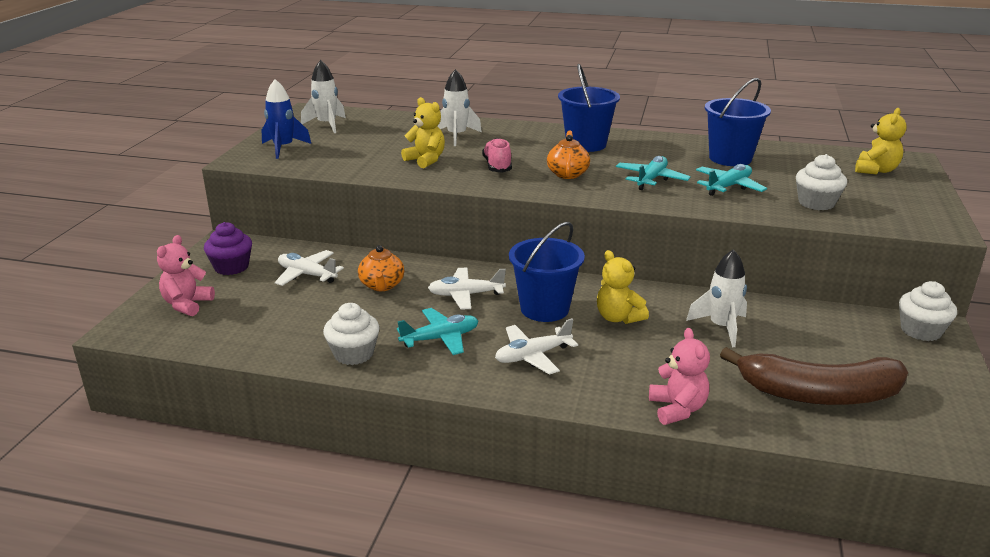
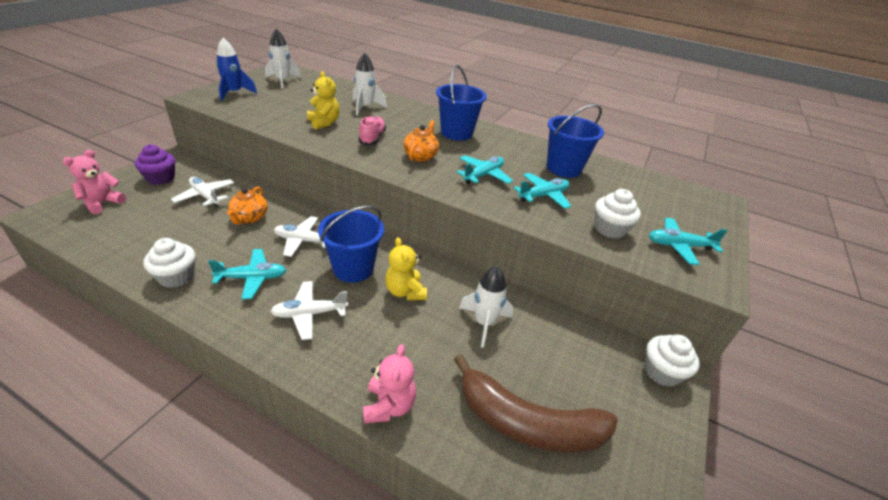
camera: 10 degrees right, 10 degrees up
(875, 170) = (684, 206): yellow teddy bear -> none
(892, 205) = (679, 246): none -> turquoise plane

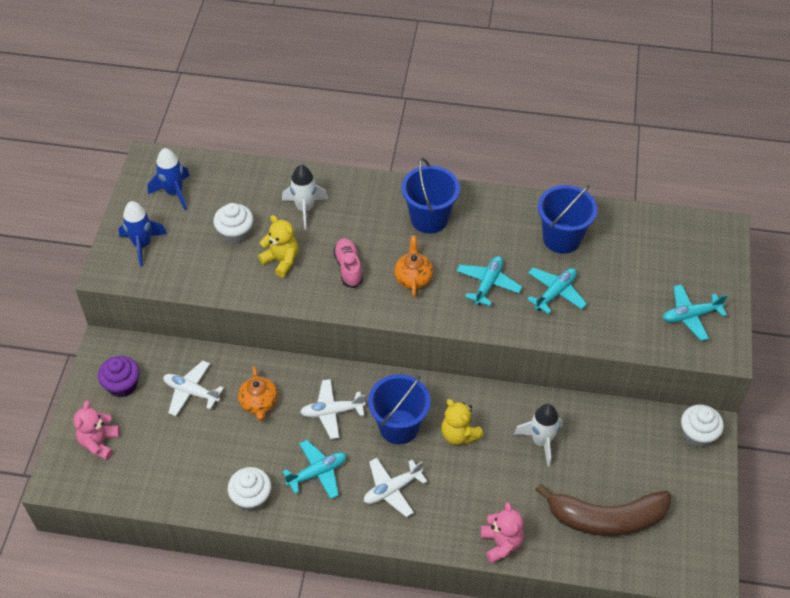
camera: 15 degrees left, 15 degrees up
(283, 81) = (174, 192): white rocket -> blue rocket
(610, 229) = (627, 317): white cupcake -> white cupcake (235, 233)

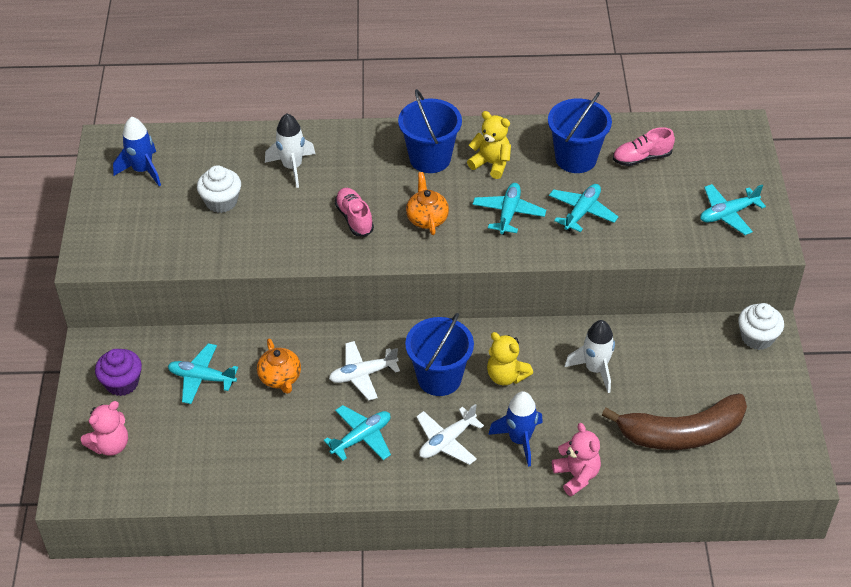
camera: 10 degrees left, 5 degrees down
(99, 443) = (110, 445): pink teddy bear -> pink teddy bear turned 135 degrees counterclockwise
(142, 245) = (120, 227): blue rocket -> blue rocket (519, 440)
(191, 392) = (202, 378): white plane -> turquoise plane
(251, 497) = (294, 473): white cupcake -> none
(281, 260) = (279, 222): yellow teddy bear -> yellow teddy bear (491, 164)
(622, 247) = (641, 158): none -> pink shoe

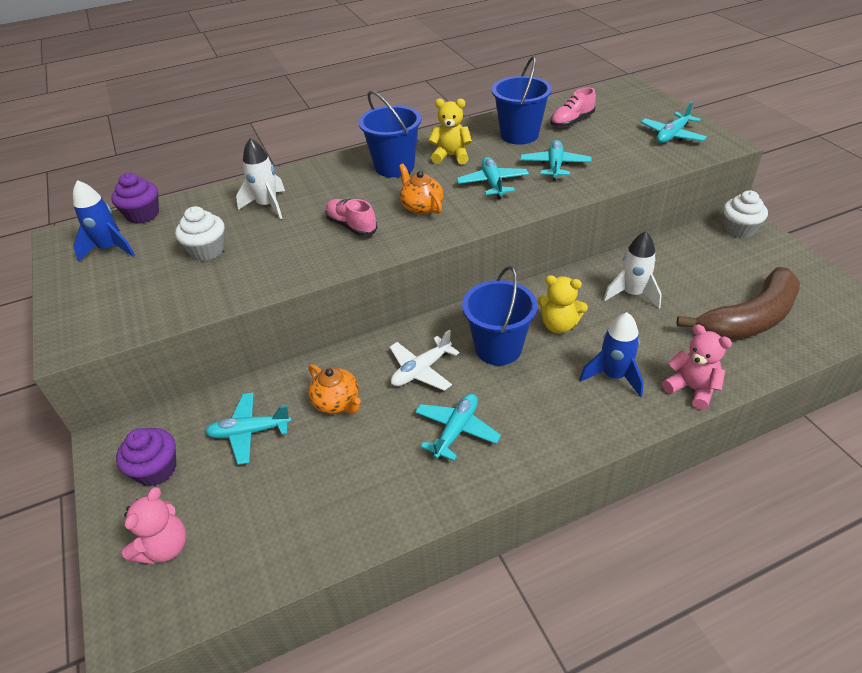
camera: 20 degrees left, 5 degrees down
(181, 139) = (143, 215): none -> purple cupcake
(447, 441) = (545, 402): white plane -> none

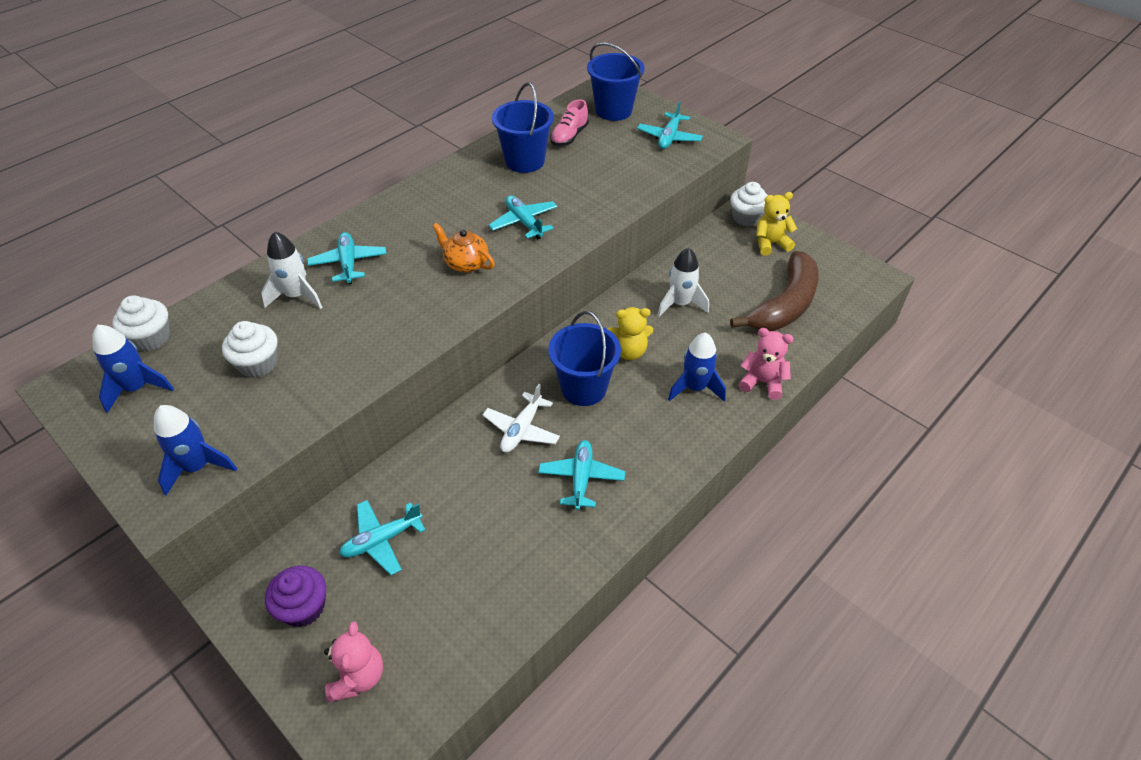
camera: 25 degrees left, 5 degrees up
(114, 319) = (198, 467): none -> blue rocket
(143, 215) = (151, 338): purple cupcake -> white cupcake
(337, 402) = (455, 485): orange teapot -> none
(351, 226) = (404, 300): pink shoe -> none
(394, 167) = (413, 222): blue bucket -> blue bucket (613, 110)
(451, 156) = (467, 198): yellow teddy bear -> yellow teddy bear (770, 243)
(555, 166) = (575, 191): turquoise plane -> turquoise plane (348, 263)

